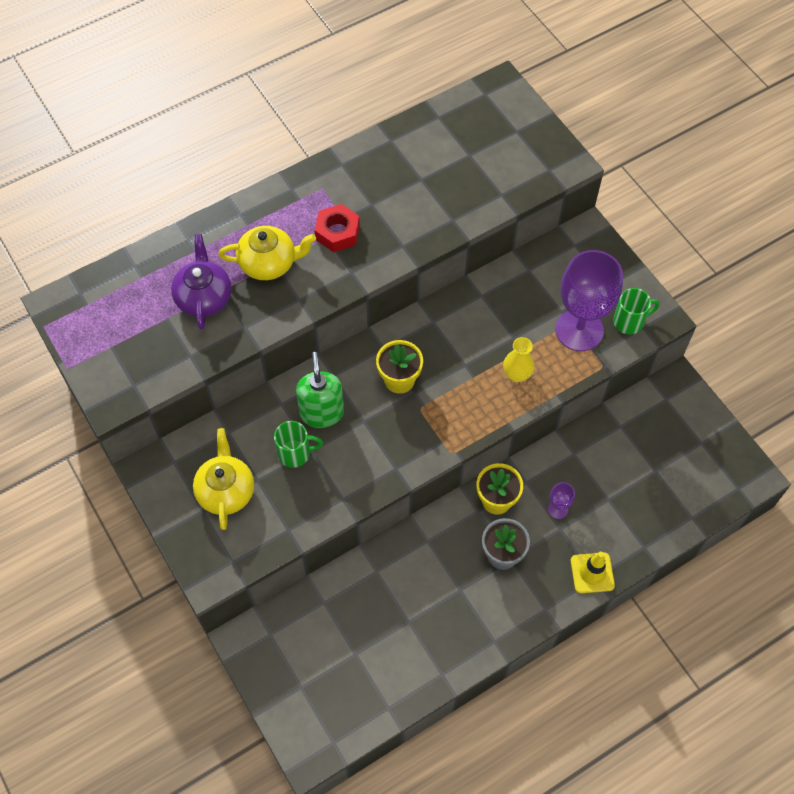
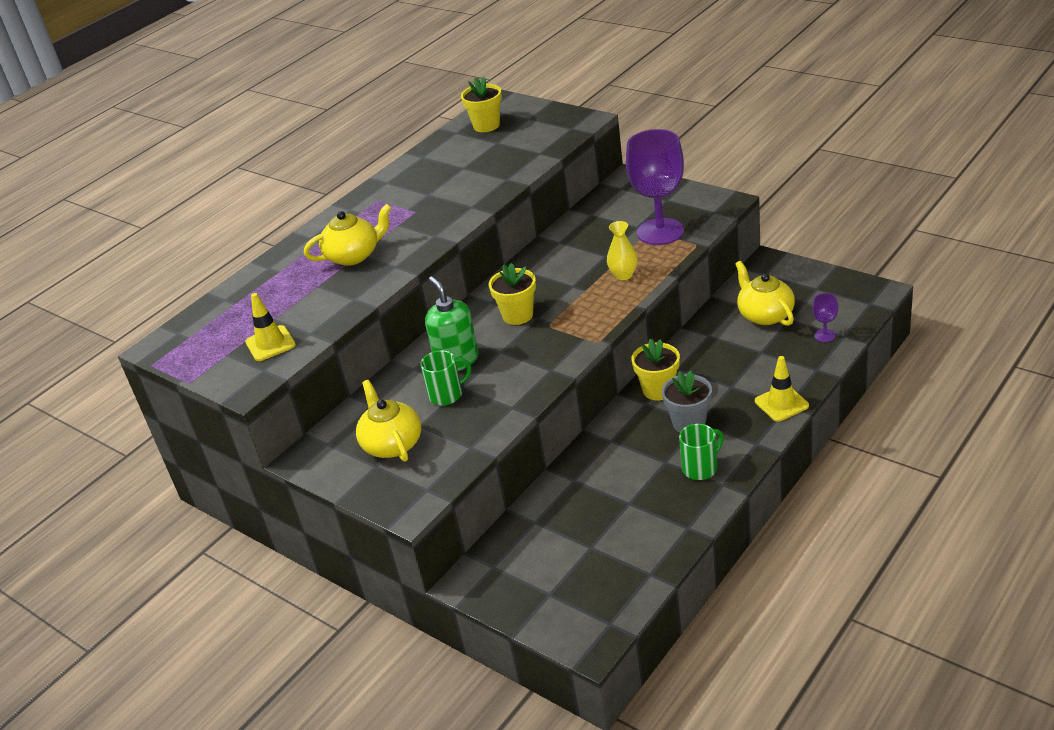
camera: 15 degrees left, 25 degrees down
(152, 352) = (270, 344): none -> yellow traffic cone
(204, 297) = (303, 295): purple teapot -> none
(337, 232) = (407, 218): red nut -> none
(471, 121) = (486, 125): none -> yellow flower pot
(557, 509) = (719, 375): purple goblet -> purple goblet (824, 336)
(629, 321) = (700, 212): green mug -> green mug (700, 468)
(637, 453) = (765, 315): none -> yellow teapot

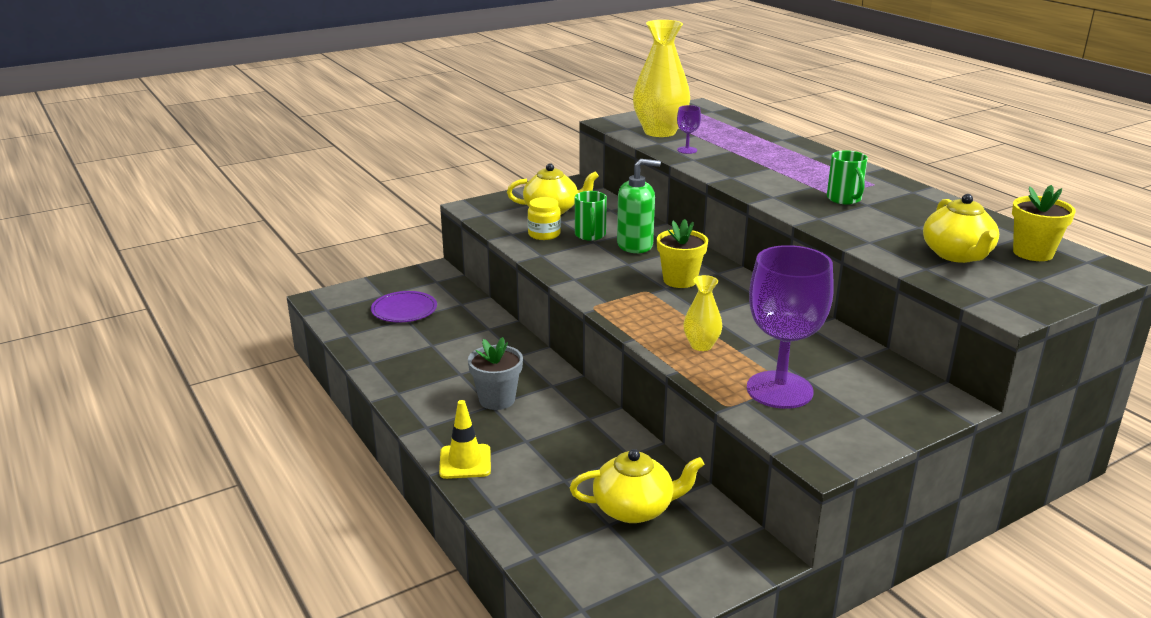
camera: 105 degrees right, 10 degrees down
(270, 344) = (660, 132): yellow traffic cone -> yellow vase
(354, 255) = (769, 166): yellow teapot -> yellow teapot (957, 255)
(460, 424) = (544, 234): none -> yellow jar
(573, 558) = (404, 310): none -> purple plate
(658, 390) = (565, 397): yellow flower pot -> none
(700, 468) = (430, 388): green mug -> green mug (844, 199)
(824, 336) = (549, 539): purple goblet -> purple goblet (687, 150)

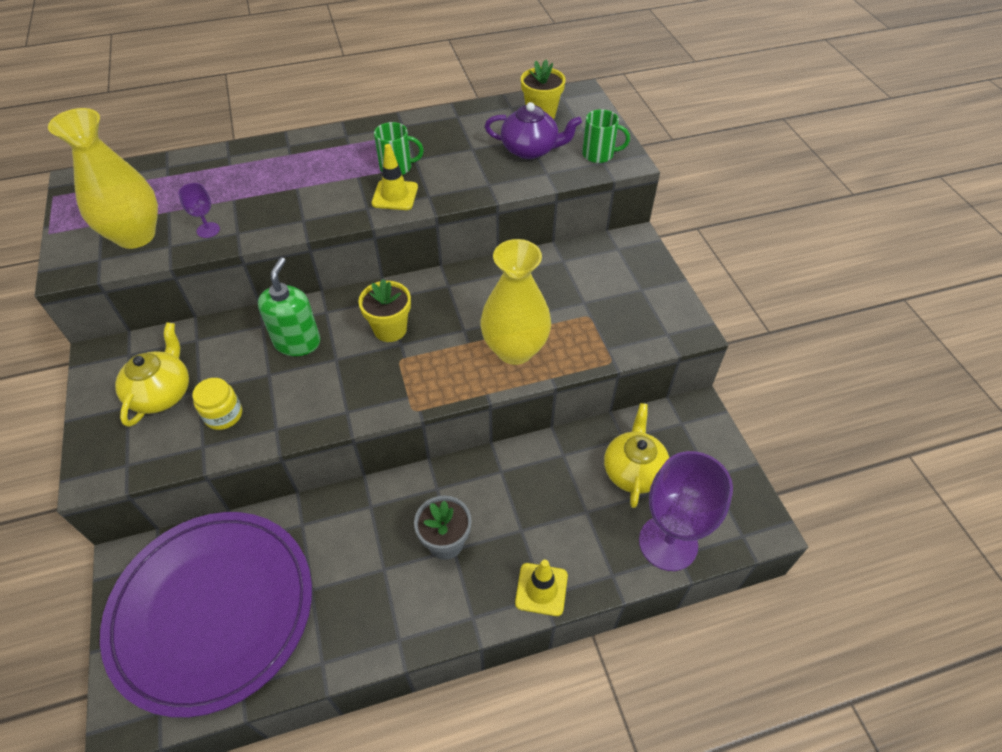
camera: 75 degrees left, 25 degrees up
(404, 310) = (213, 610): purple plate -> purple plate, size x2.47
(590, 235) = (251, 373): green mug -> green mug (599, 154)
(701, 345) = (515, 350): yellow vase -> yellow vase, size x1.98
(779, 390) = (597, 323): purple goblet -> purple goblet (668, 543)
(802, 204) = (395, 195): none -> yellow traffic cone
(957, 255) = (530, 149): yellow teapot -> purple teapot

